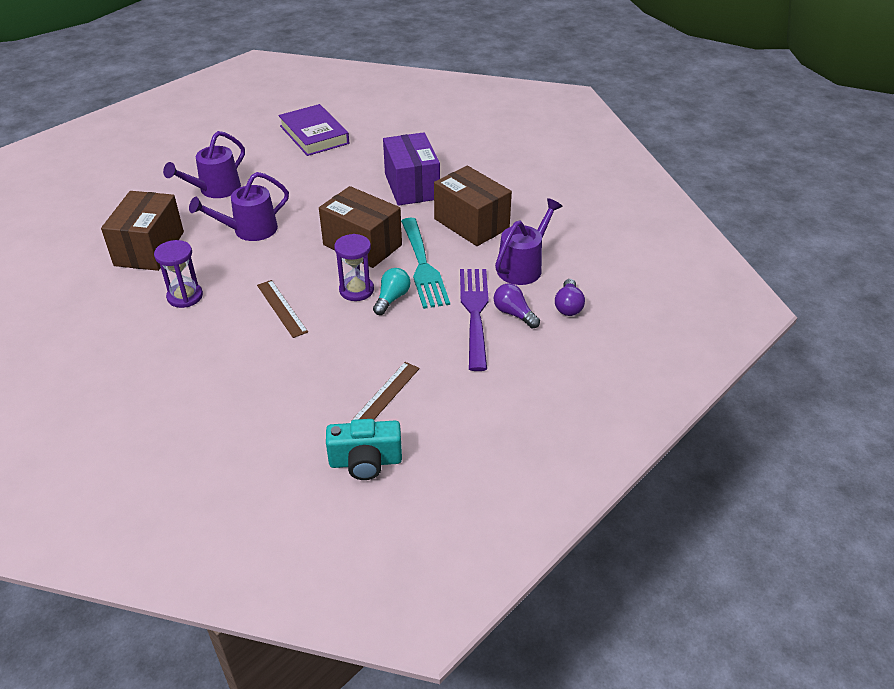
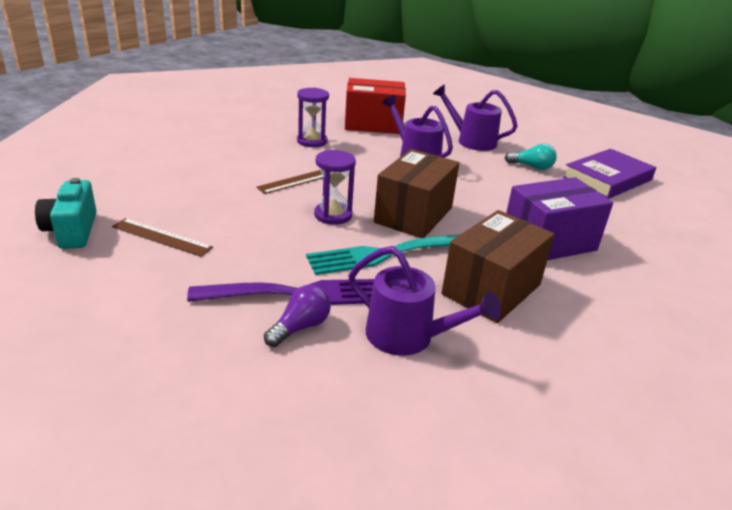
camera: 80 degrees right, 10 degrees down
(149, 249) = (373, 124): brown box -> red box
(392, 298) = (321, 236): turquoise light bulb -> turquoise light bulb (531, 167)
(568, 306) = (322, 383): purple light bulb -> none

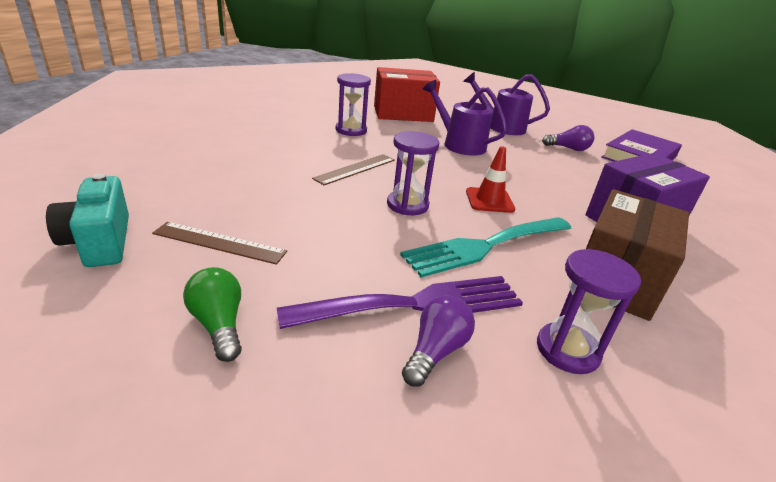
camera: 10 degrees left, 0 degrees up
(145, 295) = (219, 325): none -> green light bulb
(408, 337) = (567, 350): purple watering can -> purple hourglass
(413, 215) = (489, 200): brown box -> red traffic cone
(531, 167) = (568, 148): turquoise light bulb -> purple light bulb

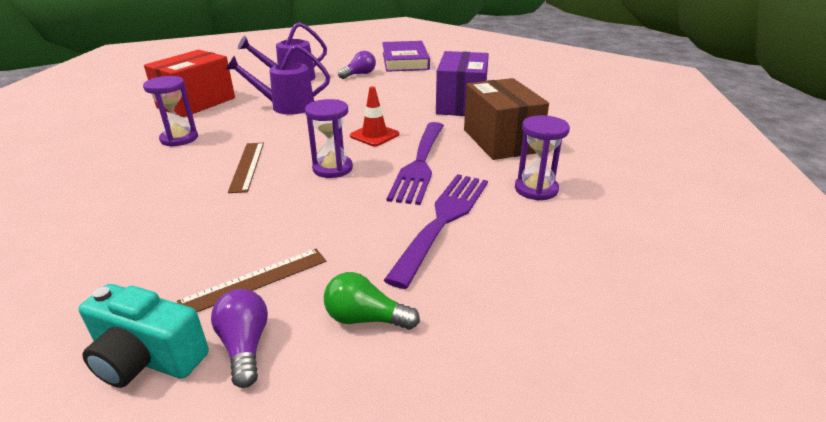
camera: 45 degrees left, 0 degrees up
(435, 351) = (492, 234): purple light bulb -> purple light bulb (245, 346)
(485, 246) = (420, 164): turquoise fork -> purple fork

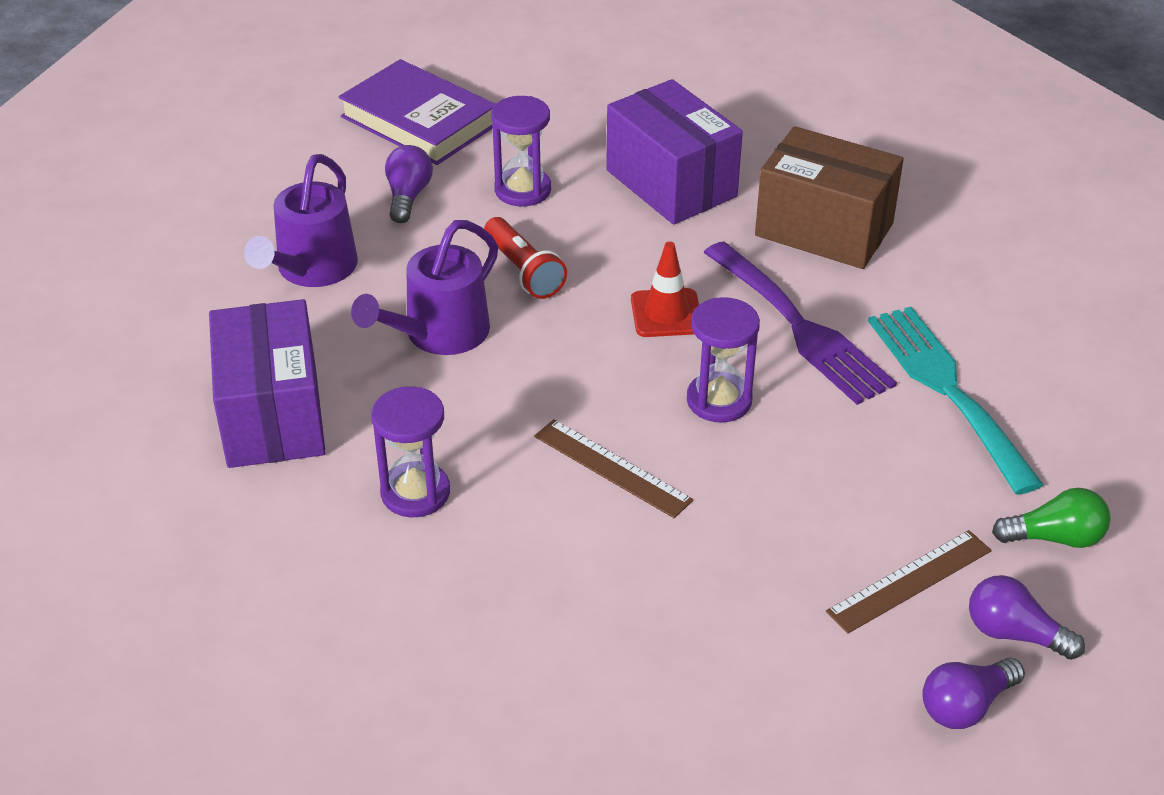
camera: 45 degrees left, 10 degrees up
(147, 358) = (966, 706): turquoise camera -> purple light bulb
(196, 103) = (272, 416): red box -> purple box
(255, 280) = (909, 581): brown ruler -> brown ruler turned 45 degrees clockwise
(351, 104) = (523, 271): none -> red flashlight
(366, 318) = (1054, 538): green light bulb -> green light bulb turned 150 degrees counterclockwise
(443, 220) = (947, 389): purple fork -> turquoise fork
(536, 189) = (965, 287): purple hourglass -> purple hourglass (522, 190)

